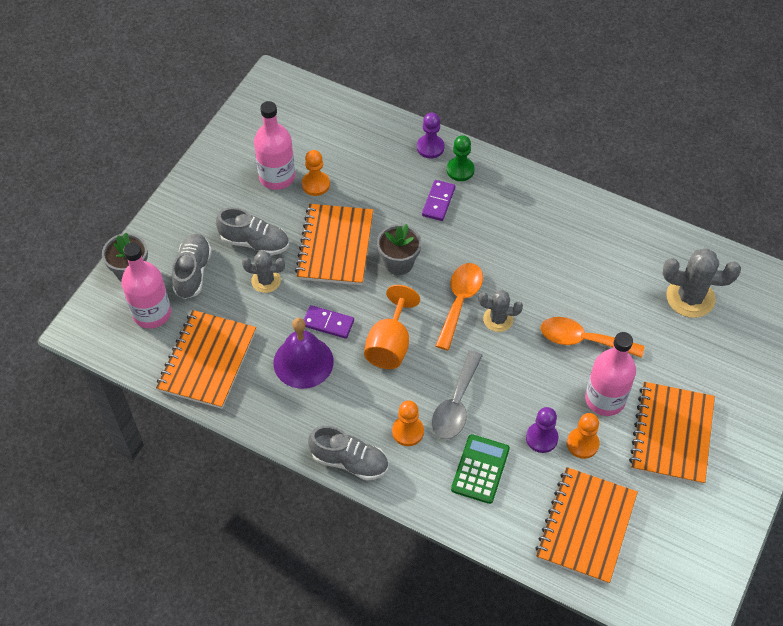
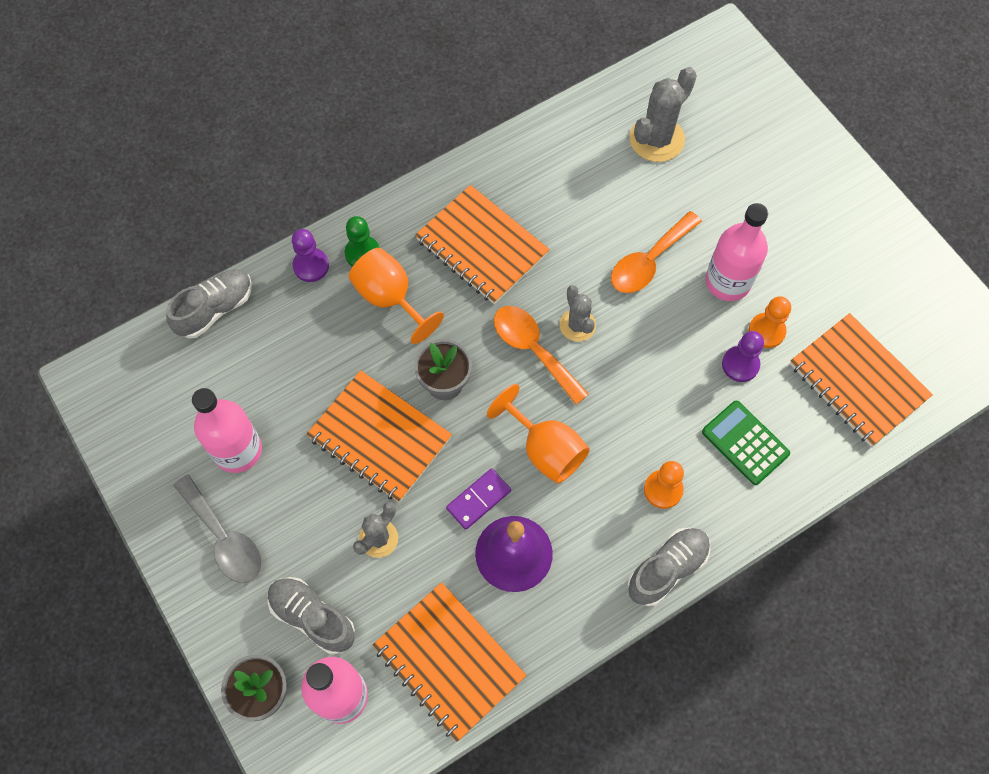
camera: 60 degrees left, 10 degrees up
(255, 242) = (316, 523): grey shoe -> grey shoe (215, 309)
(315, 184) = (278, 413): orange pawn -> none
(438, 202) = (390, 298): purple domino -> orange goblet
(456, 404) = (657, 424): grey spoon -> grey spoon (224, 538)
(498, 319) = (577, 325): grey cactus -> grey cactus turned 60 degrees counterclockwise
(671, 434) = (798, 247): orange notebook -> orange notebook (482, 246)

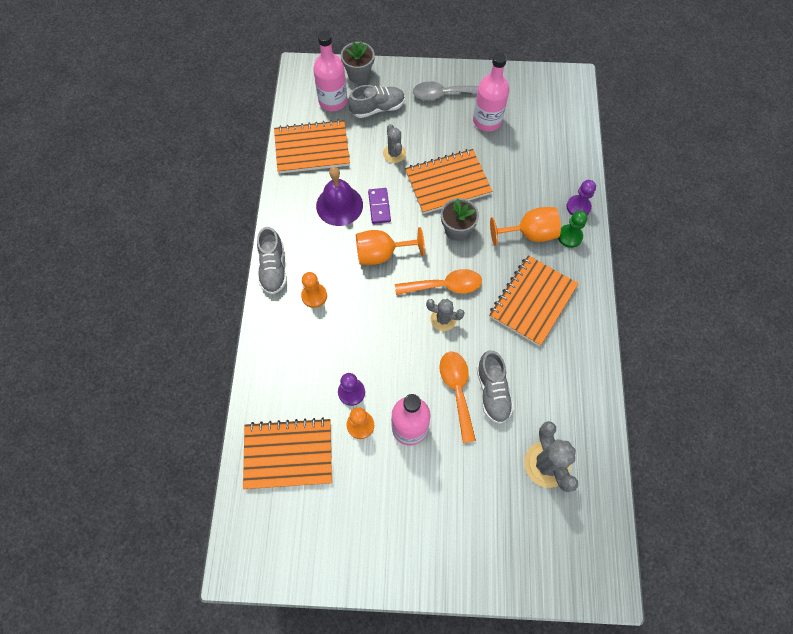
camera: 125 degrees right, 0 degrees up
(215, 309) = (579, 150): grey shoe -> grey shoe (492, 392)
(482, 246) = (532, 301): orange notebook -> orange notebook turned 45 degrees counterclockwise
(745, 443) = (305, 358): green calculator -> none

